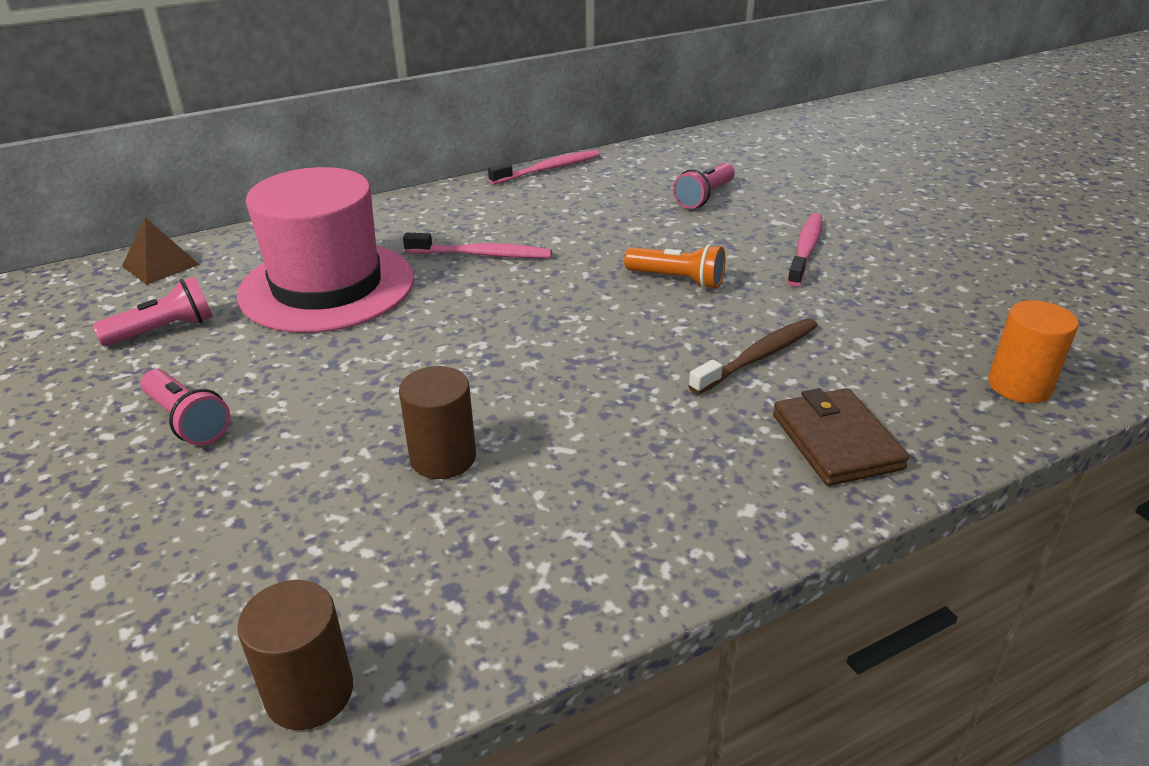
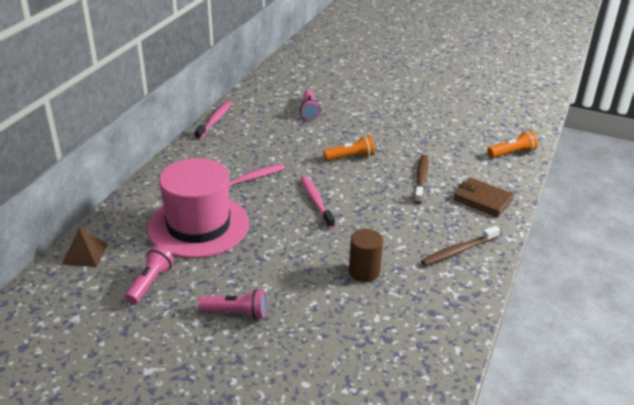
camera: 40 degrees left, 0 degrees up
(309, 692) = (434, 366): brown cylinder -> none
(656, 508) = (458, 251): none -> brown toothbrush
(805, 250) = (382, 123): pink toothbrush -> pink toothbrush (316, 201)
(1019, 386) = (512, 153): orange cylinder -> orange flashlight

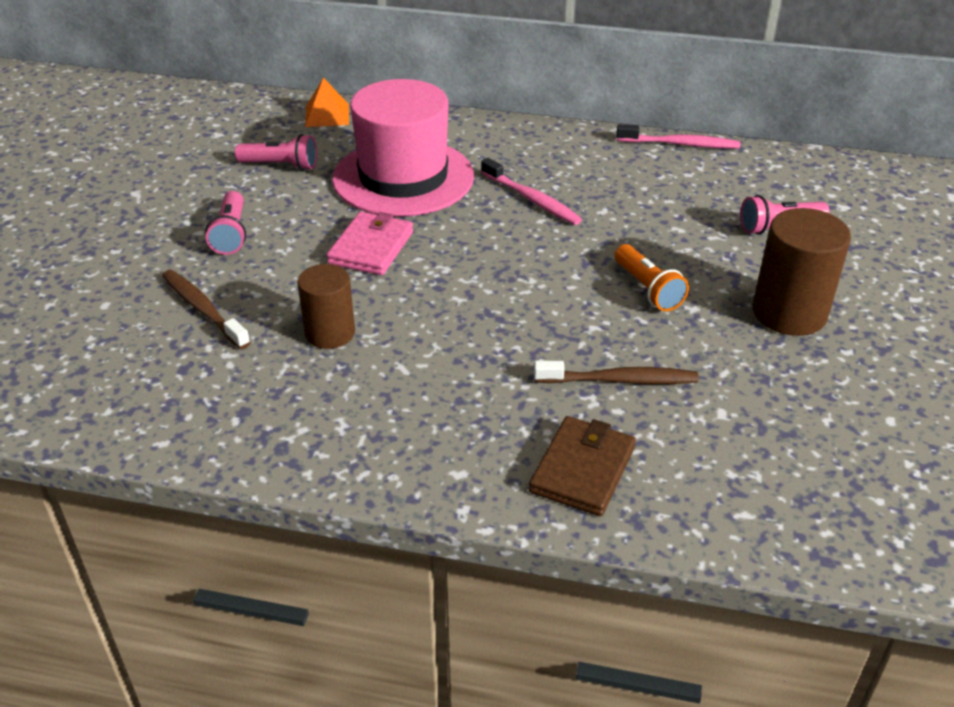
camera: 80 degrees right, 5 degrees up
(85, 254) = (327, 115): brown pyramid -> orange pyramid
(278, 247) = (371, 248): none -> pink wallet
(316, 201) = (497, 267): pink toothbrush -> none
(379, 124) = (789, 313): none -> brown cylinder
(458, 251) = (405, 437): brown toothbrush -> brown toothbrush (203, 309)
(512, 153) = (797, 520): orange flashlight -> none

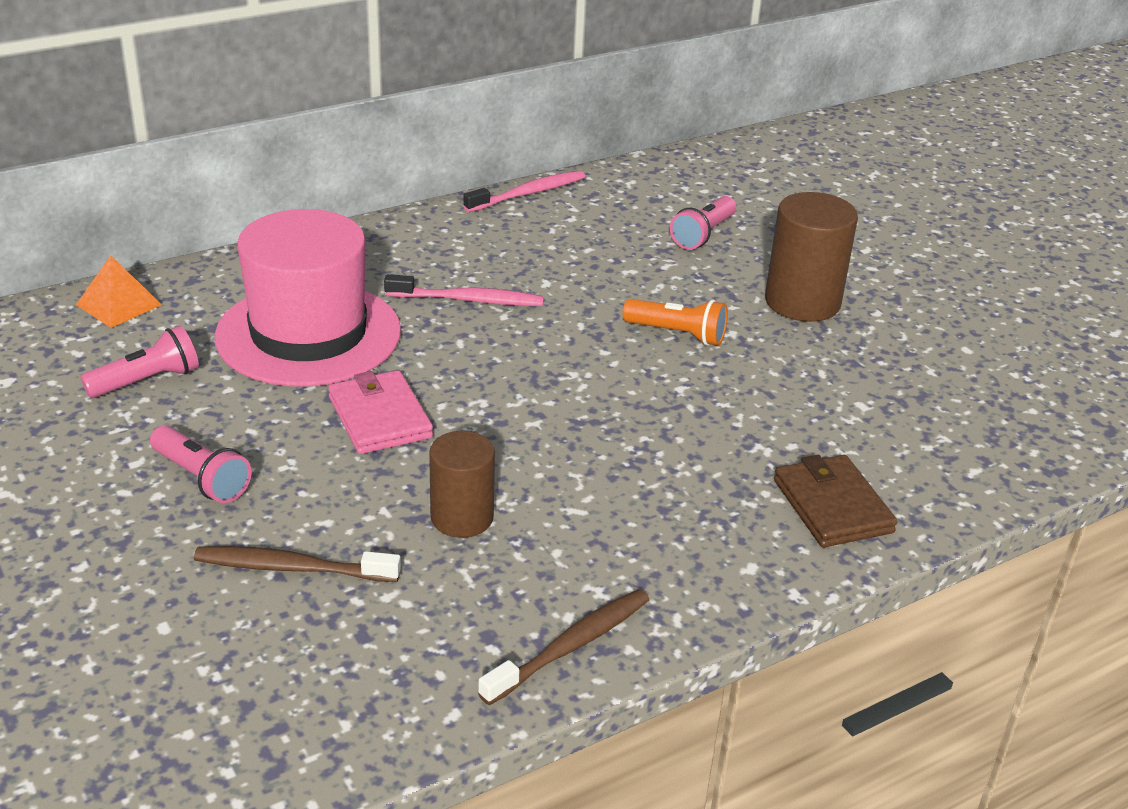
camera: 45 degrees left, 5 degrees down
(619, 380) = (760, 420): brown toothbrush -> brown toothbrush (571, 646)

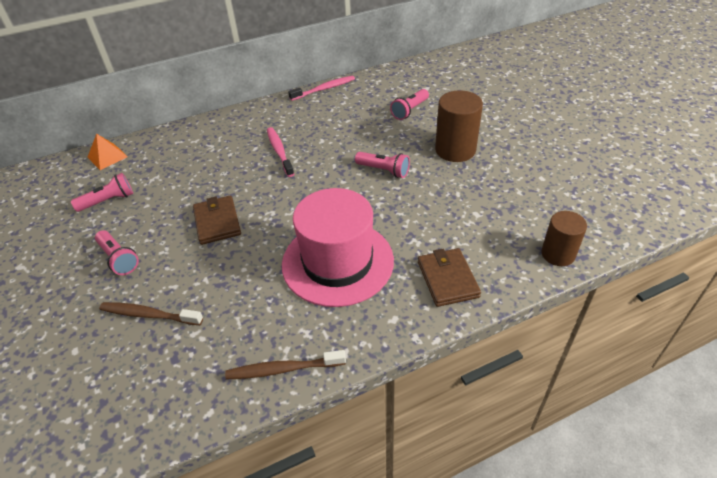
camera: 10 degrees right, 10 degrees up
(308, 334) = (194, 172): pink hat -> pink hat (337, 262)
(379, 417) = (217, 222): pink wallet -> brown wallet
(462, 517) = (244, 284): brown cylinder -> brown cylinder (558, 254)
(468, 300) = (279, 151): pink toothbrush -> pink toothbrush turned 120 degrees counterclockwise
(571, 646) = (283, 369): brown toothbrush -> brown toothbrush turned 150 degrees counterclockwise
(677, 334) = (383, 170): orange flashlight -> pink flashlight

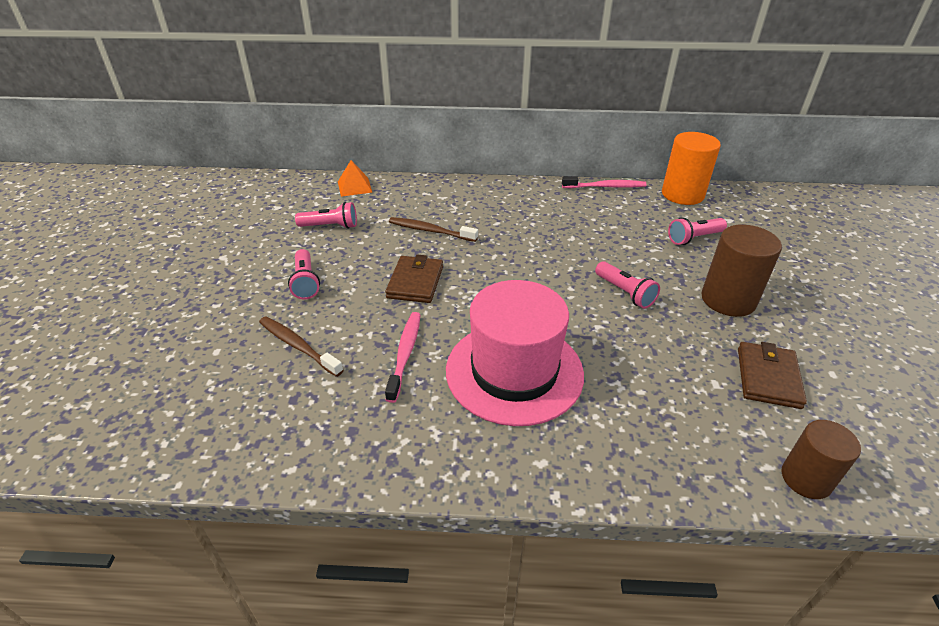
camera: 25 degrees right, 5 degrees down
(279, 151) = (519, 234): pink toothbrush -> pink toothbrush (405, 354)
(283, 369) = (388, 460): brown toothbrush -> brown toothbrush (430, 231)
(384, 78) = (682, 194): none -> orange cylinder
(447, 279) = (634, 445): brown wallet -> brown wallet (768, 377)

